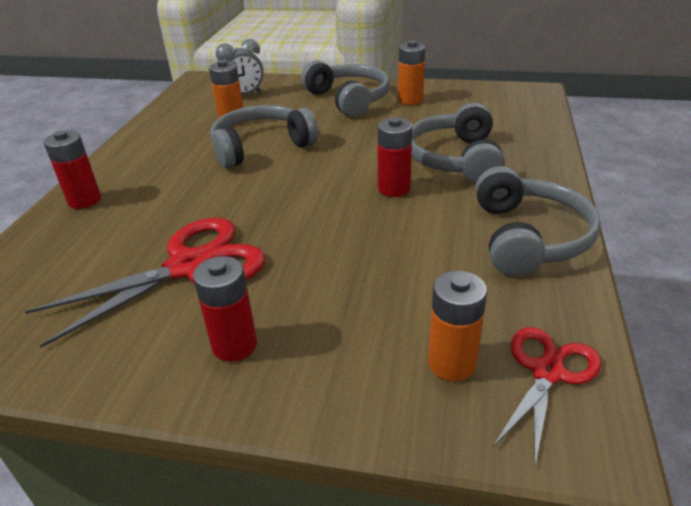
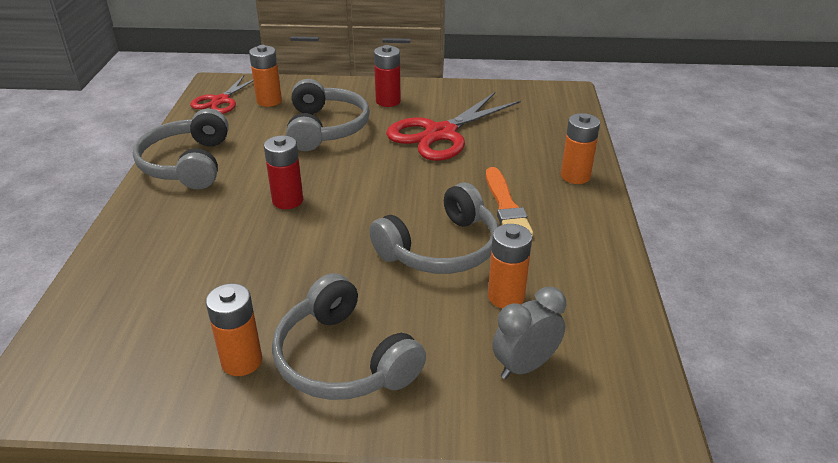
camera: 170 degrees right, 0 degrees up
(84, 200) = (575, 176): red battery -> orange battery
(182, 175) = (506, 207): none -> orange brush
(455, 159) = (215, 240): grey headphones -> grey headphones (326, 128)

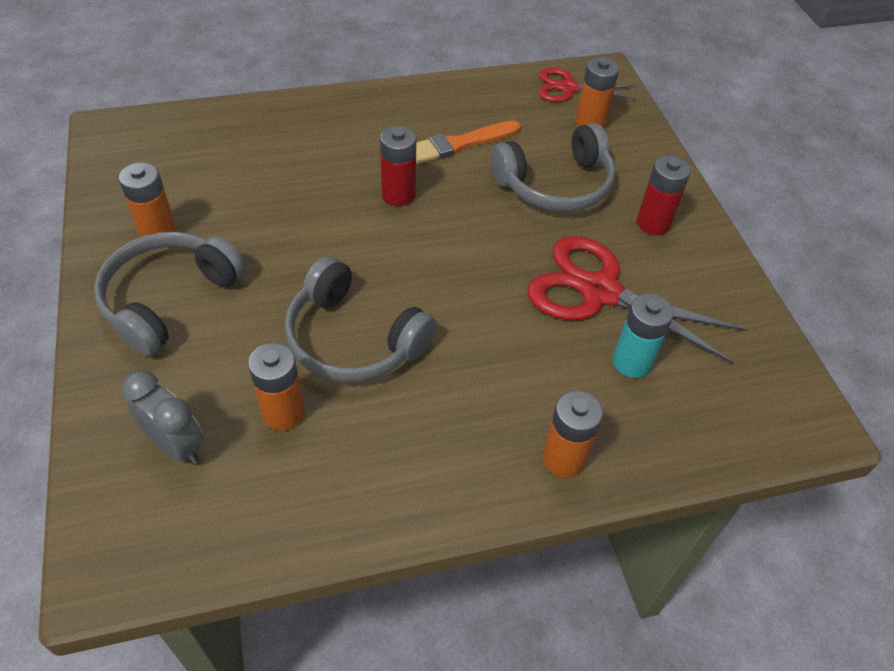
camera: 70 degrees right, 15 degrees up
(187, 164) = (434, 106): grey headphones -> none
(505, 136) = (631, 362): none -> turquoise battery
(506, 207) = (458, 388): orange brush -> orange brush (460, 144)

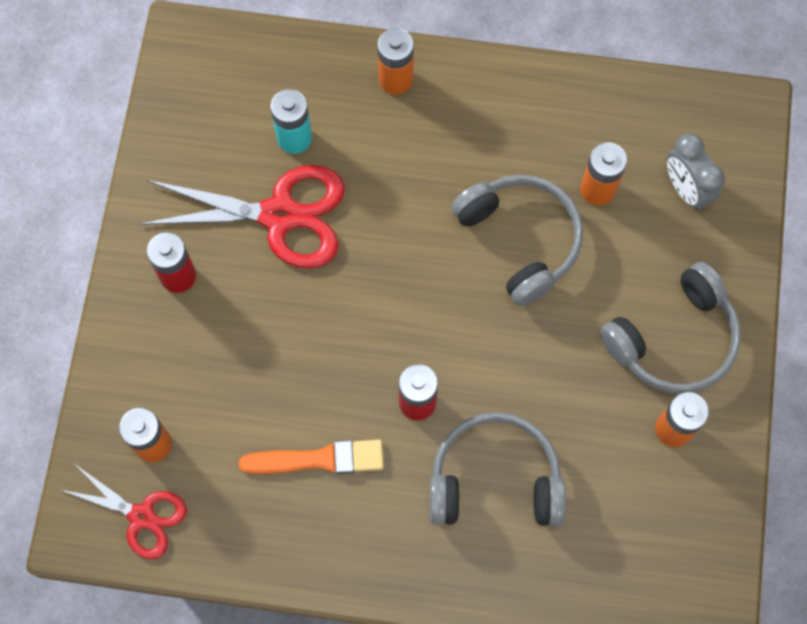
camera: 155 degrees left, 20 degrees up
(556, 185) = (246, 361): grey headphones -> grey headphones (495, 479)
(599, 292) = (279, 215): red scissors -> red scissors turned 45 degrees counterclockwise

